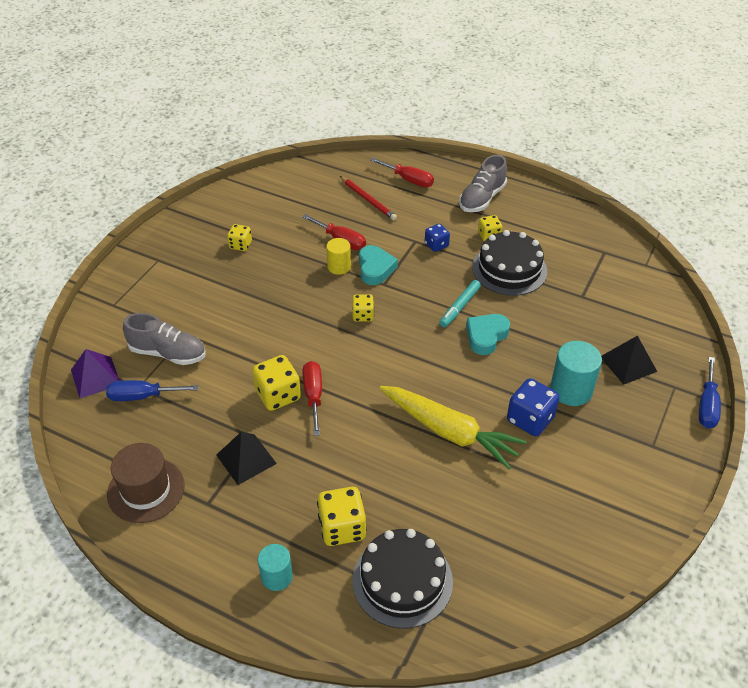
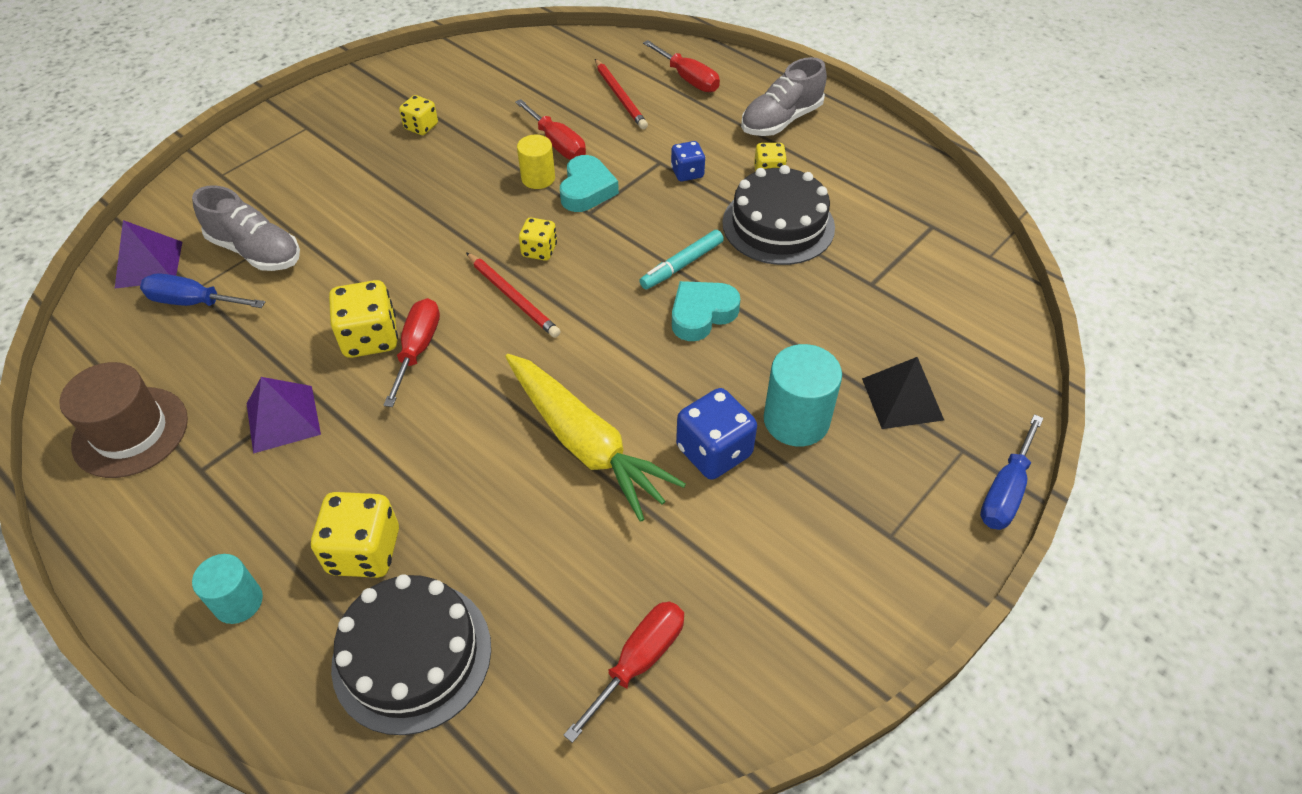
camera: 15 degrees right, 5 degrees up
(246, 459) = (283, 418): black pyramid -> purple pyramid
(360, 349) = (513, 297): none -> red pencil
(539, 550) = (639, 661): none -> red screwdriver

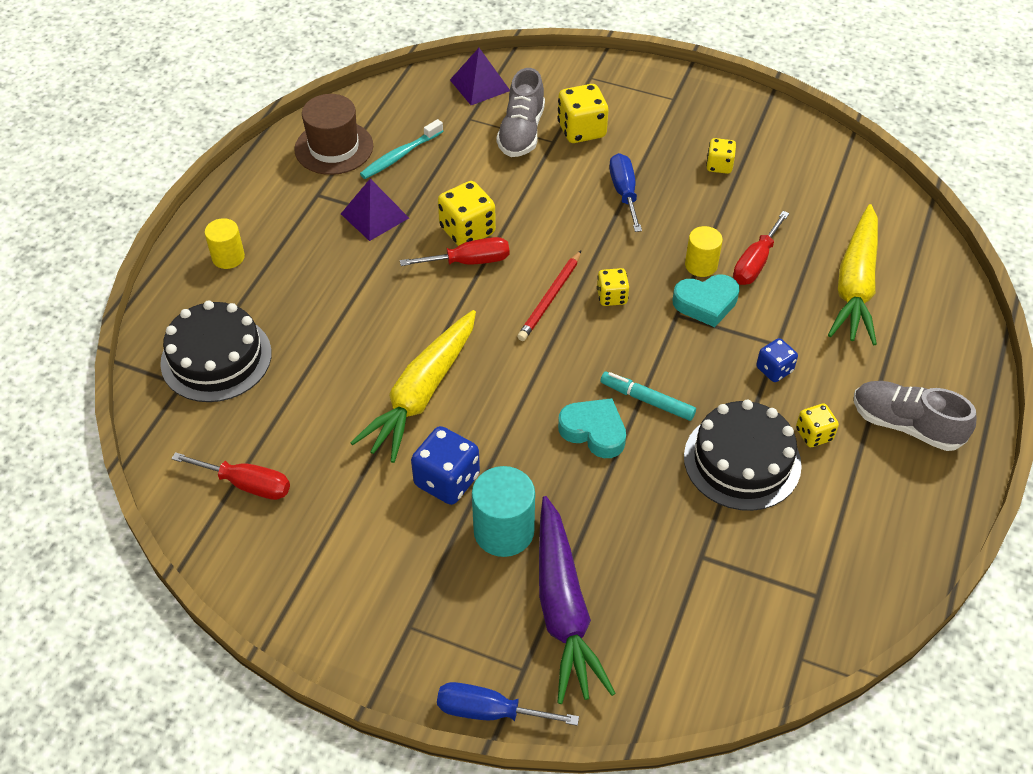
camera: 70 degrees right, 0 degrees up
(193, 302) = (456, 124): blue screwdriver -> blue screwdriver (624, 192)
(201, 368) = (400, 155): none -> turquoise toothbrush
(238, 602) = (228, 257): turquoise cylinder -> yellow cylinder
(364, 551) = (284, 303): yellow dice -> yellow dice (581, 130)
(620, 96) = (855, 285): red pencil -> yellow carrot
(688, 79) = (921, 330): red screwdriver -> none
(902, 399) = (563, 609): black pyramid -> purple carrot

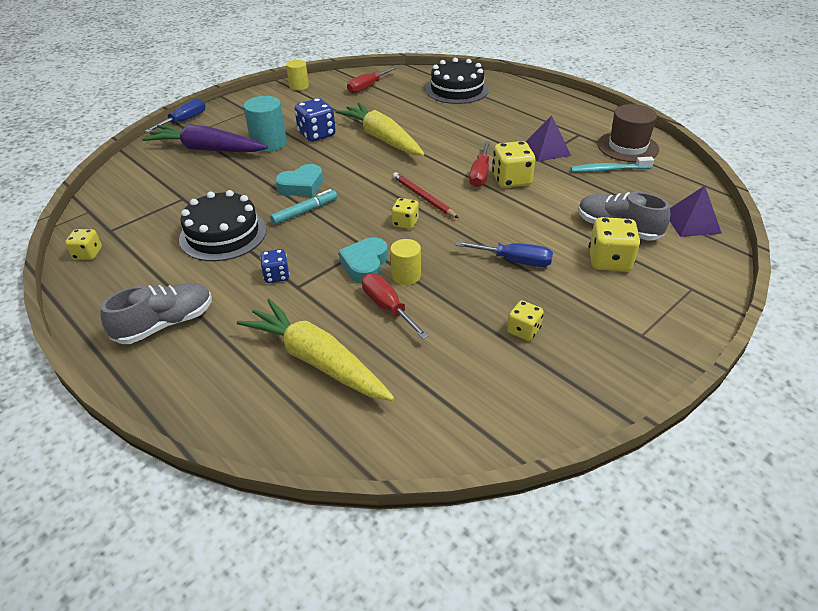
camera: 115 degrees right, 10 degrees down
(228, 257) = (534, 101): yellow cylinder -> yellow cylinder (299, 86)
(400, 155) = (608, 170): turquoise toothbrush -> turquoise toothbrush turned 75 degrees counterclockwise
(814, 434) = (207, 273): yellow dice -> yellow dice (88, 254)

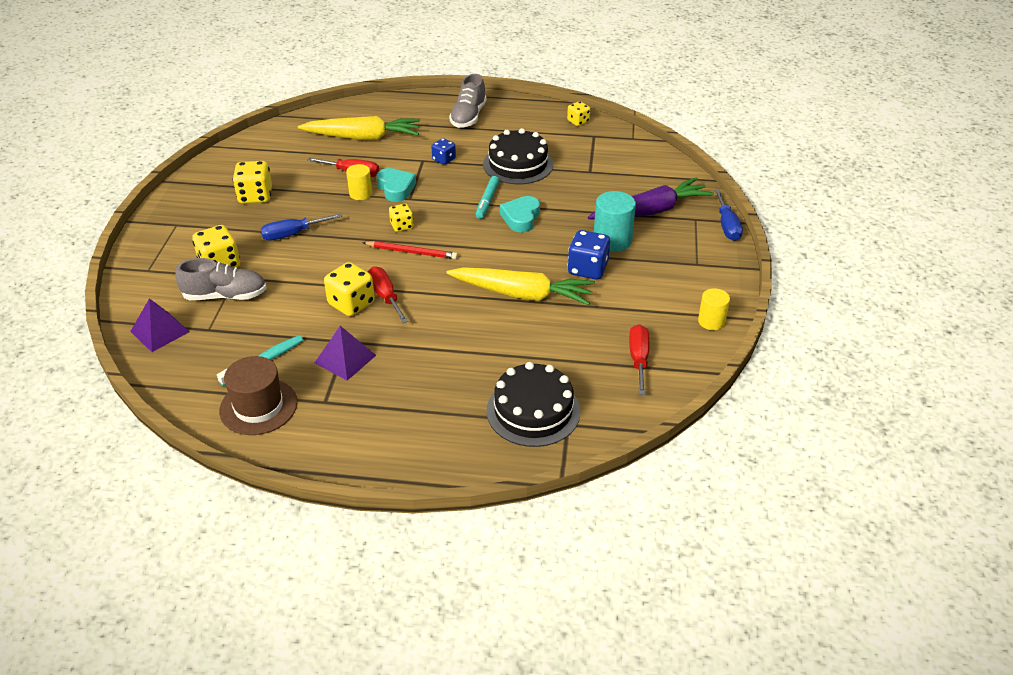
camera: 140 degrees right, 0 degrees up
(523, 330) = (255, 196): yellow dice -> yellow dice, size x1.66

